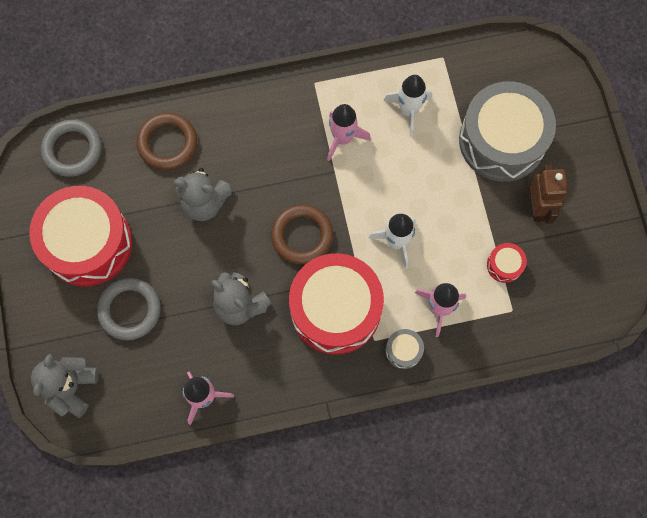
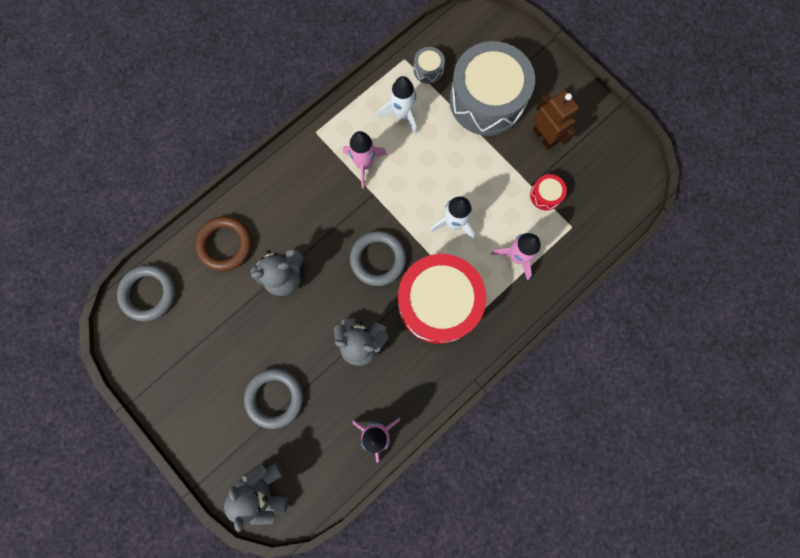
camera: 30 degrees left, 5 degrees up
(87, 243) = (207, 363): red drum -> none
(302, 236) = (378, 259): brown ring -> grey ring
(403, 350) = (509, 305): grey drum -> grey drum (428, 70)

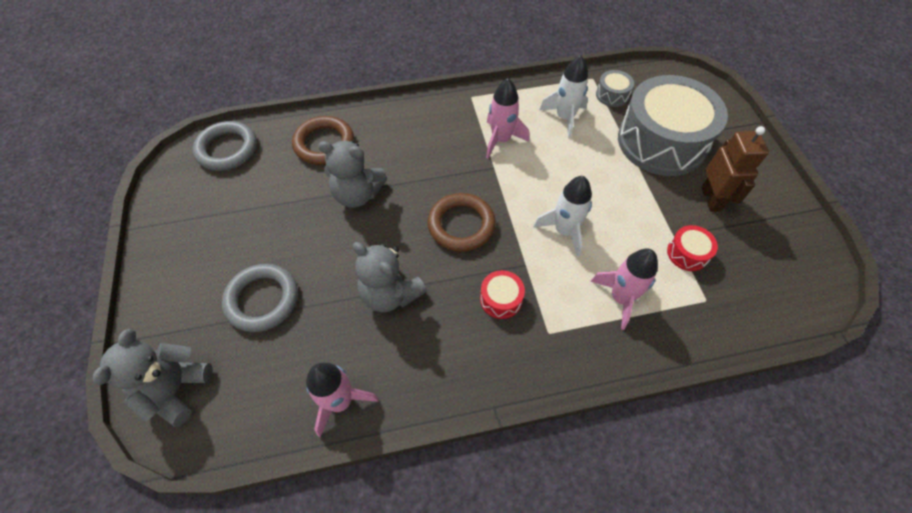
camera: 30 degrees right, 20 degrees down
(378, 259) = (461, 225): grey ring -> brown ring
(438, 303) = (501, 299): red drum -> red drum, size x0.40

